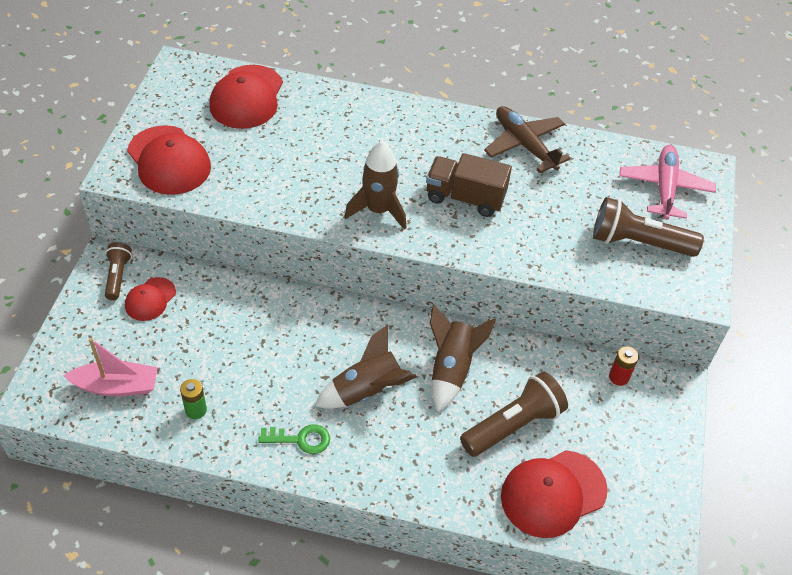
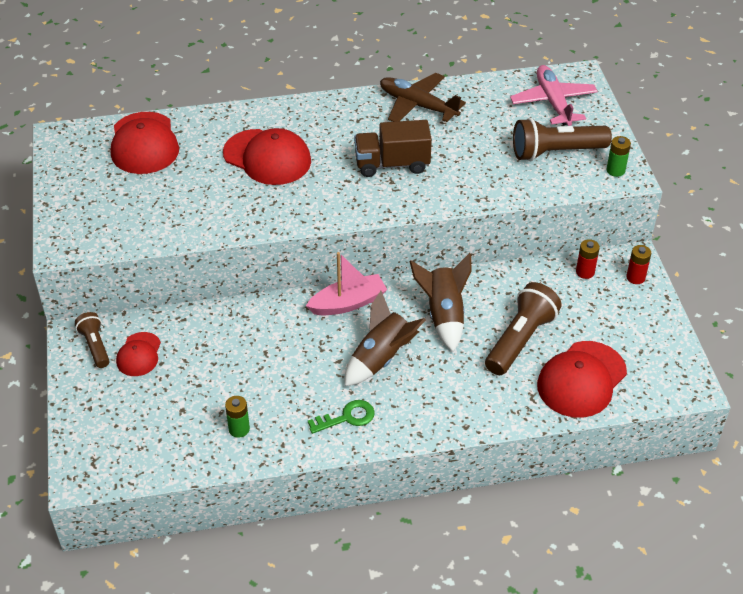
camera: 20 degrees left, 5 degrees down
(116, 386) = (153, 437): pink boat -> pink boat (348, 303)
(169, 160) = (105, 220): red cap -> red cap (267, 157)
(378, 210) = (323, 199): brown rocket -> none
(669, 403) = (635, 277): none -> red battery
(691, 285) = (615, 170): none -> green battery

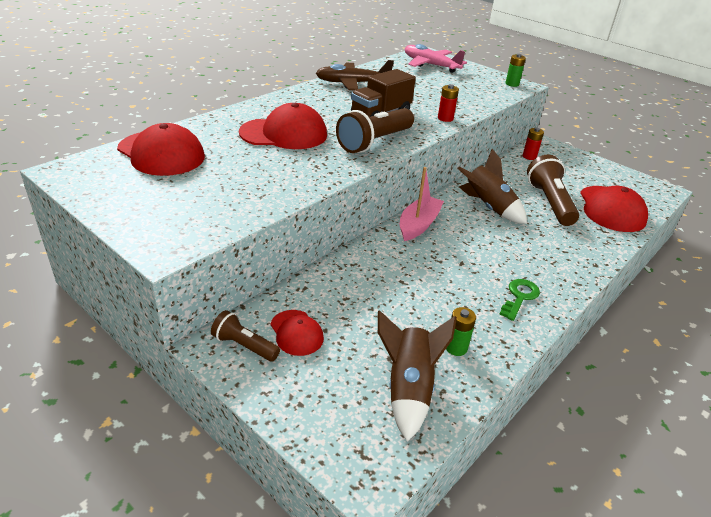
camera: 40 degrees left, 10 degrees down
(381, 358) = (487, 248): brown rocket -> brown rocket (408, 388)
(555, 152) = (468, 84): brown flashlight -> brown flashlight (374, 142)
(635, 277) = (557, 150): red battery -> red battery (445, 118)

